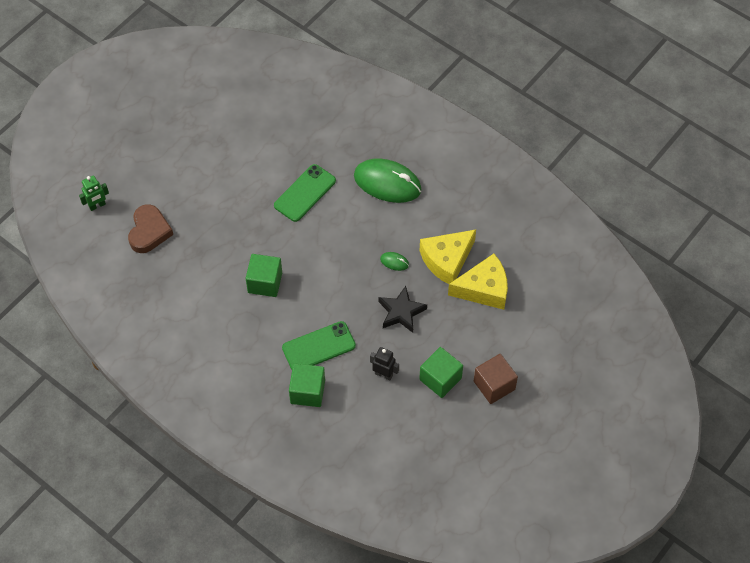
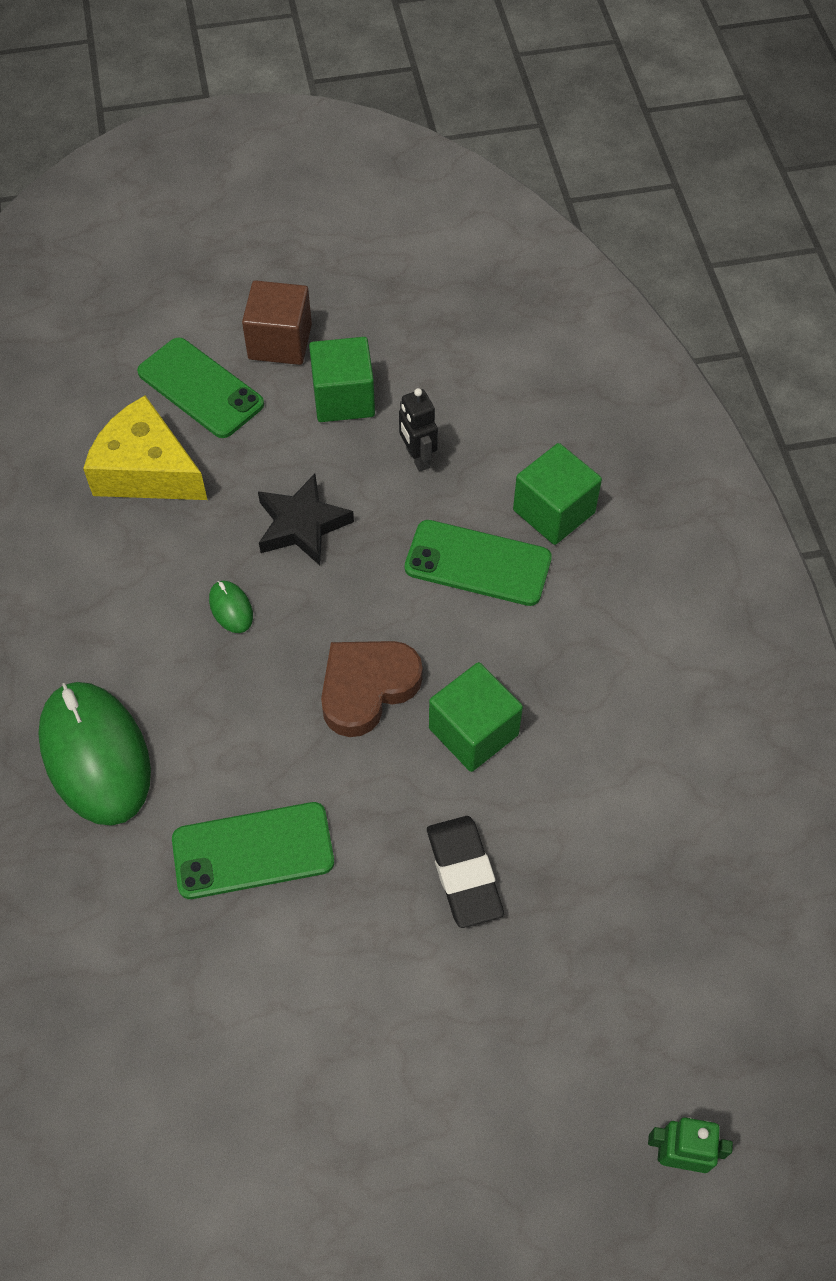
camera: 140 degrees left, 0 degrees up
(149, 231) = (610, 1002): brown heart -> brown heart (367, 688)
(228, 235) = (464, 874): none -> black eraser
(447, 260) = (150, 551): yellow cheese -> none
(502, 339) = (200, 388): none -> green phone

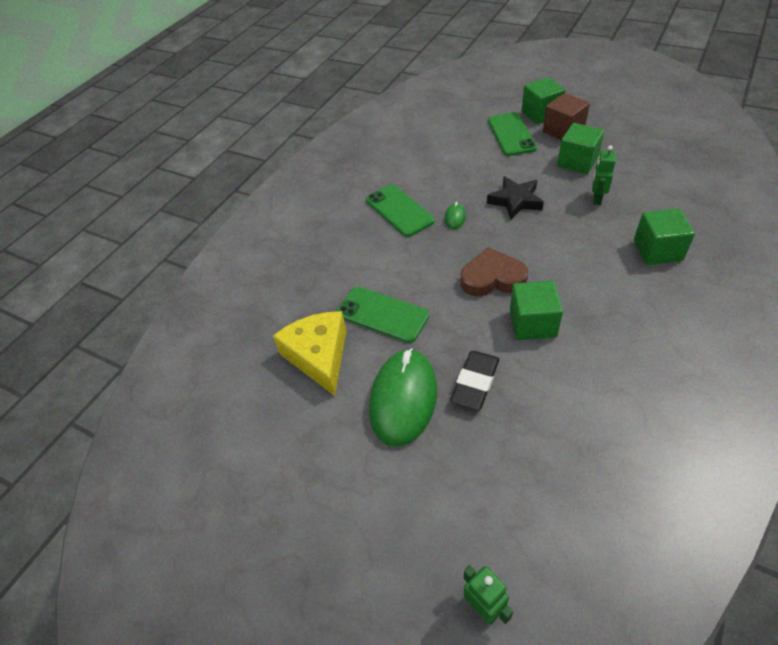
camera: 45 degrees right, 10 degrees down
(95, 755) = (350, 243): green mouse -> green mouse (403, 399)
(146, 470) = (462, 154): yellow cheese -> yellow cheese (319, 356)
(219, 320) = (541, 114): none -> green cube
(417, 458) = (597, 198): black robot -> green robot
(478, 563) = (594, 254): green phone -> green phone (399, 210)

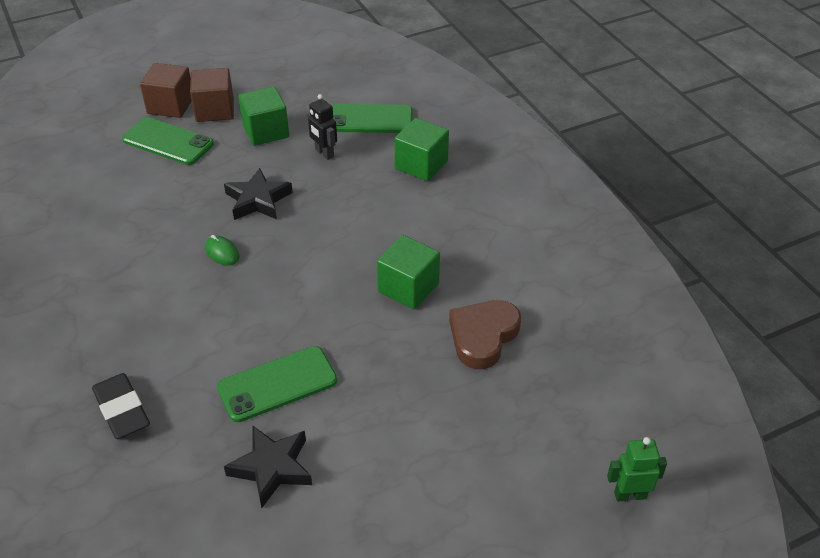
camera: 60 degrees left, 5 degrees down
(319, 356) = (272, 468): yellow cheese -> black star
(399, 210) = (155, 285): green phone -> green phone (369, 119)
(403, 399) = (393, 429): green mouse -> none
(475, 383) = (428, 366): black eraser -> black eraser (122, 410)
(492, 278) = (329, 278): brown heart -> brown heart (483, 336)
(541, 114) = (170, 105): green cube -> brown cube
(597, 198) = (324, 153): green robot -> black robot

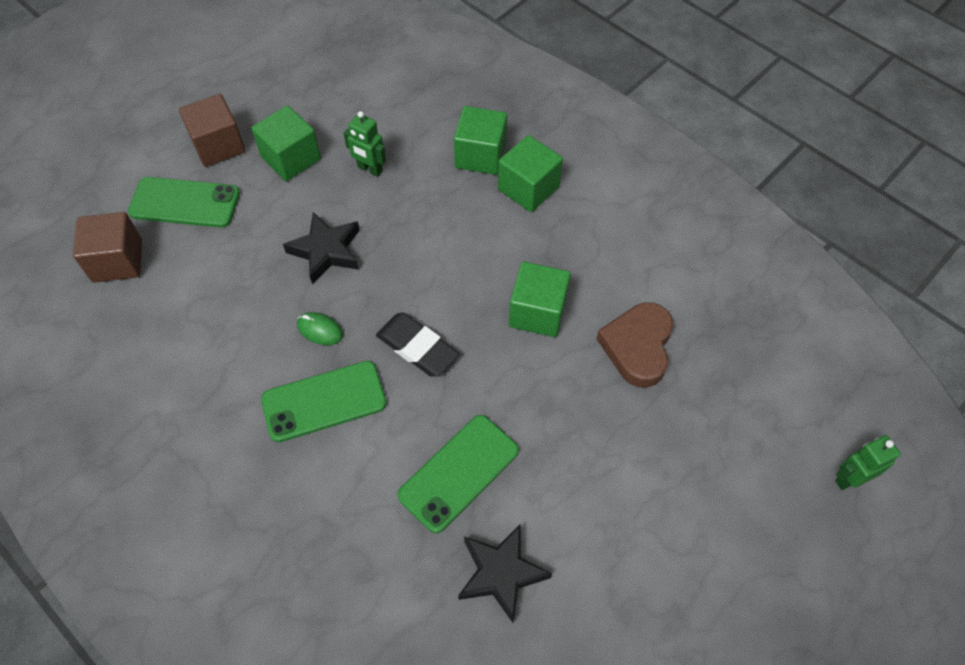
camera: 20 degrees left, 15 degrees up
(122, 410) = (308, 561): black eraser -> black eraser (417, 347)
(170, 105) = (163, 153): brown cube -> brown cube (117, 261)
(324, 153) = (369, 169): black robot -> green robot
(369, 119) = (398, 112): green phone -> green phone (324, 401)
(449, 197) = (528, 188): none -> green cube

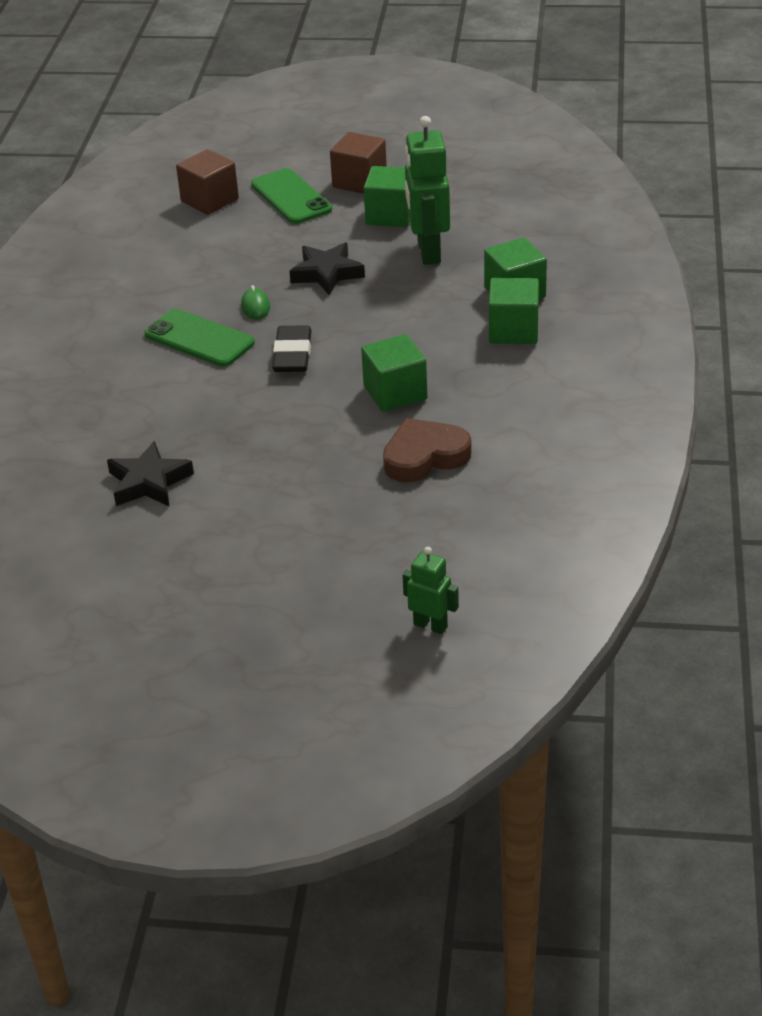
camera: 55 degrees right, 20 degrees down
(369, 169) = (428, 252): green robot -> green robot, size x1.85
(459, 473) = (209, 424): green phone -> none

